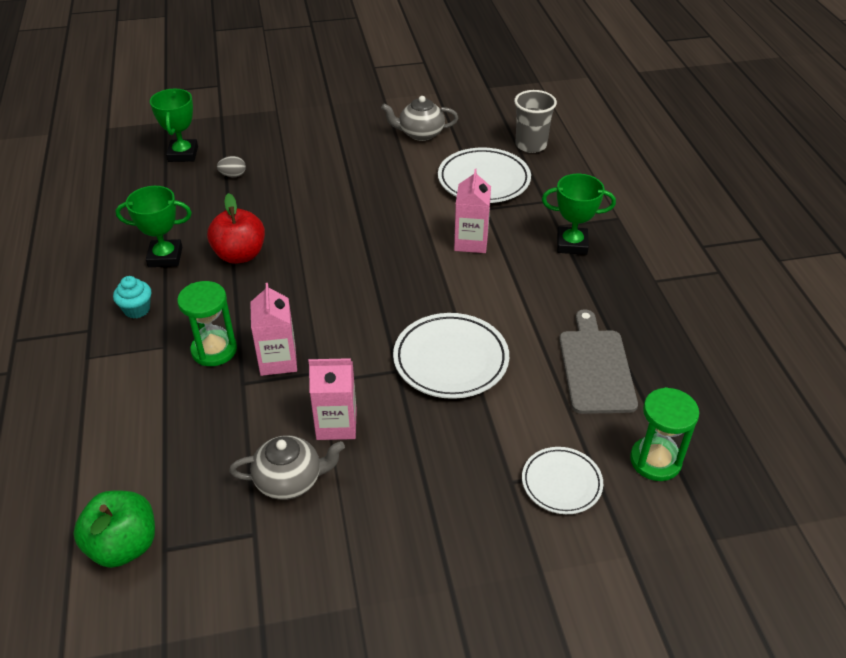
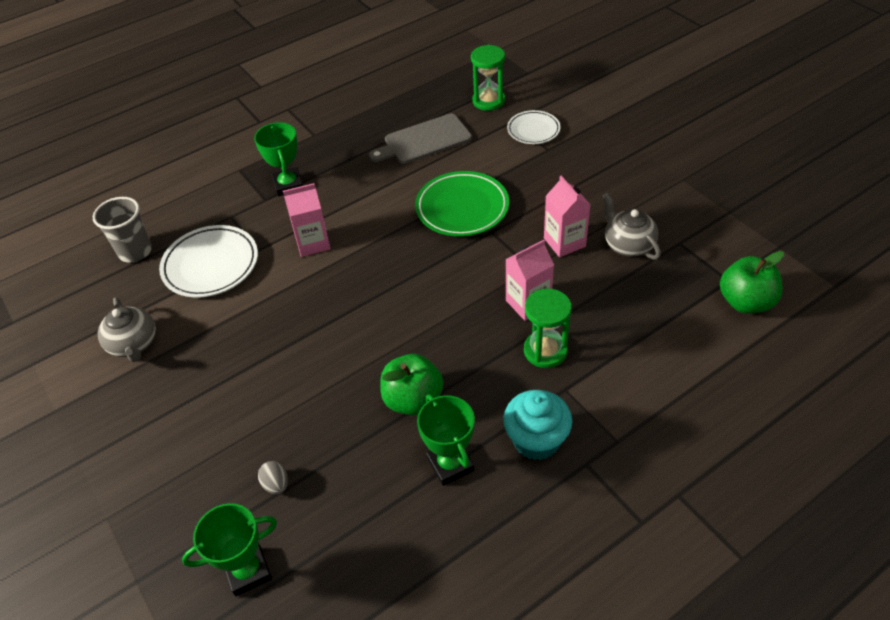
camera: 110 degrees left, 5 degrees up
(137, 310) = (536, 440): turquoise cupcake -> turquoise cupcake, size x1.65
(240, 255) = (413, 400): red apple -> green apple
(451, 360) = (462, 208): white plate -> green plate

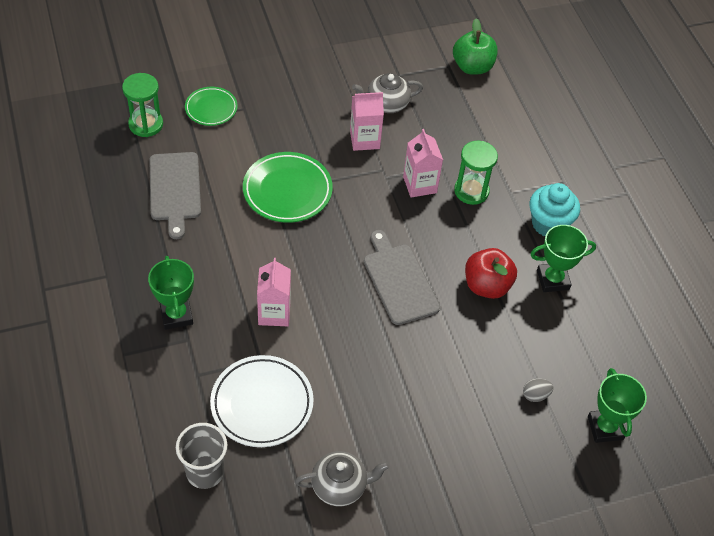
camera: 80 degrees left, 5 degrees up
(288, 185) = (176, 315): green trophy -> green trophy turned 75 degrees clockwise
(388, 322) = (399, 280): none -> grey cutting board
(413, 400) = (487, 286): green apple -> red apple
(533, 130) = (211, 108): white plate -> green plate

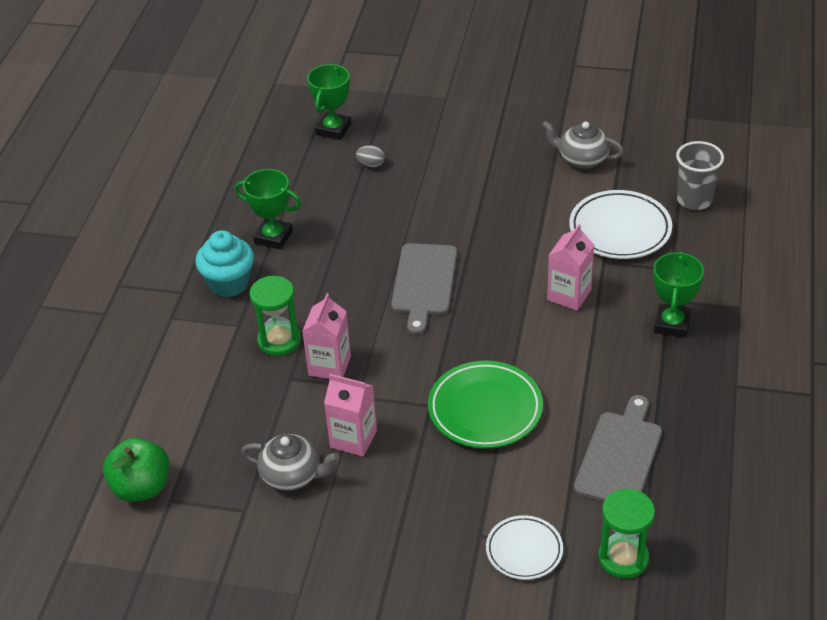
camera: 145 degrees left, 10 degrees down
(211, 108) = (524, 550): green plate -> white plate
(487, 286) = (341, 252): red apple -> none

